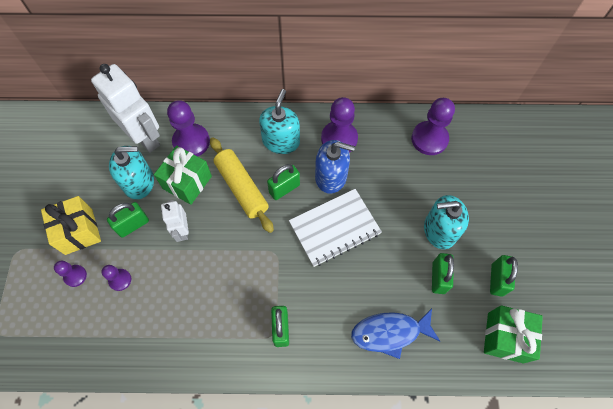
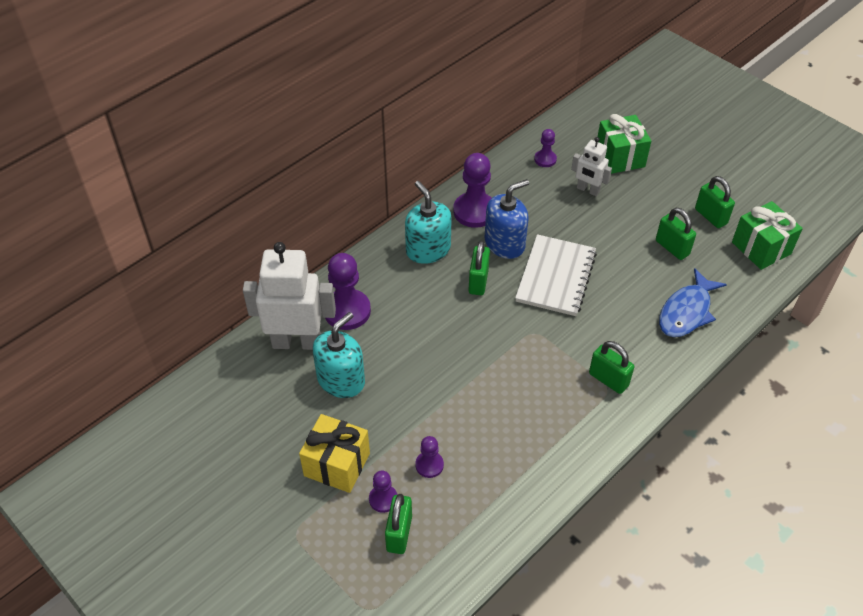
camera: 45 degrees left, 15 degrees down
(133, 225) = (382, 416): green padlock -> green padlock (399, 533)
(182, 231) = (433, 382): white robot -> white robot (588, 190)
(187, 182) = (387, 344): green gift -> green gift (620, 157)
(242, 188) = (441, 309): yellow rolling pin -> none
(429, 139) = (545, 159): purple pawn -> purple pawn, size x0.54
(439, 230) = (633, 216): turquoise soap dispenser -> none

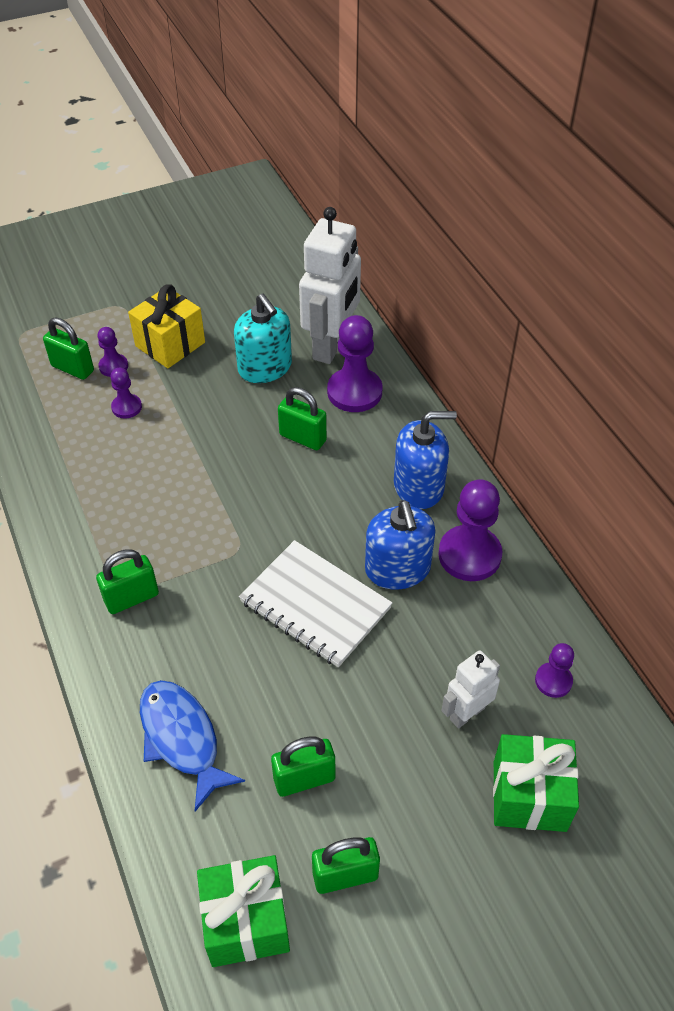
camera: 110 degrees right, 0 degrees up
(428, 249) = (419, 486): turquoise soap dispenser -> blue soap dispenser
(478, 281) = (344, 520): green padlock -> green padlock (303, 438)

